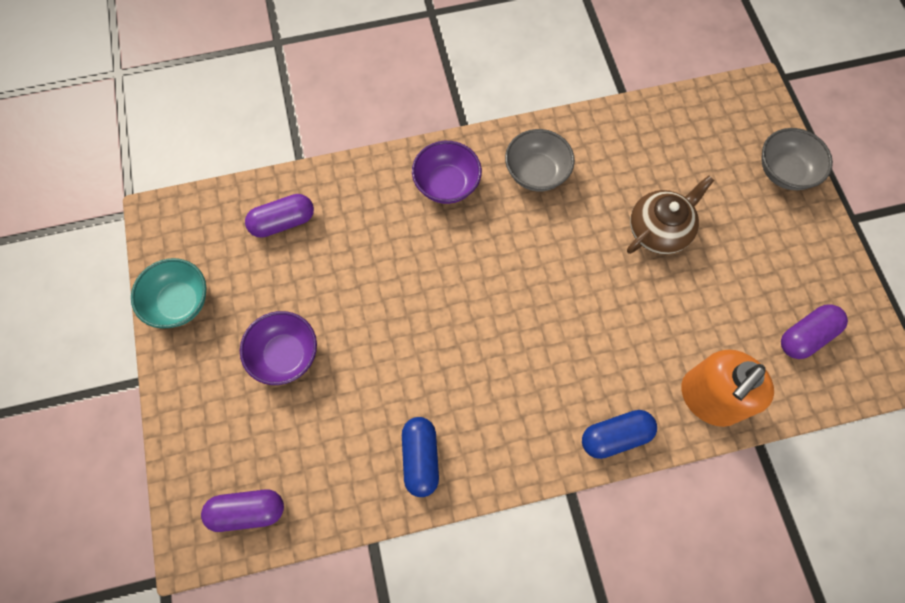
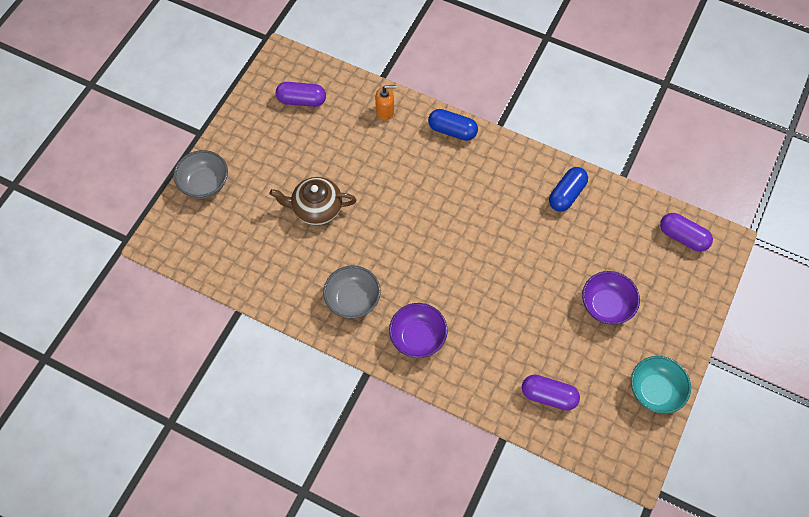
camera: 140 degrees left, 5 degrees down
(709, 398) = (385, 111): orange soap dispenser -> orange soap dispenser, size x0.51

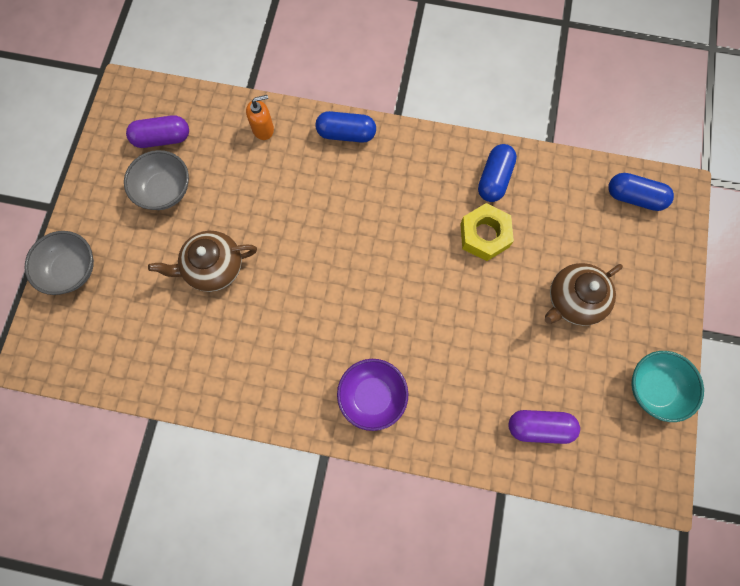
camera: 15 degrees left, 10 degrees up
(353, 300) = (285, 370): grey bowl -> grey bowl (165, 190)
(545, 237) = (484, 235): none -> yellow nut
(606, 305) = (573, 300): purple bowl -> brown teapot
(683, 237) = (634, 197): purple capsule -> blue capsule

